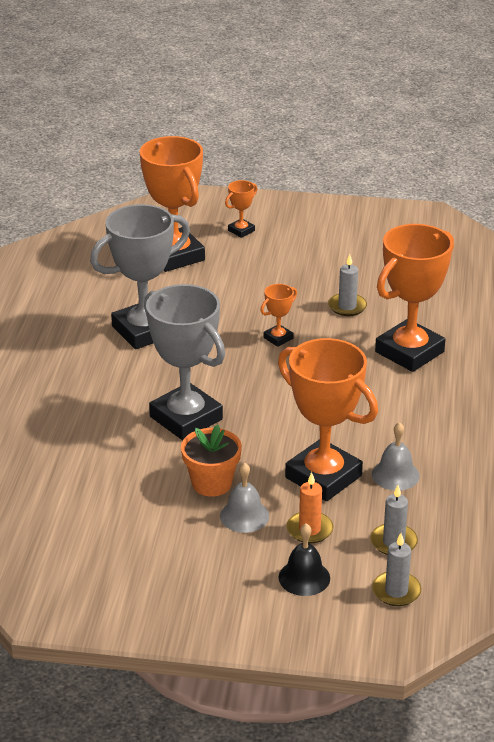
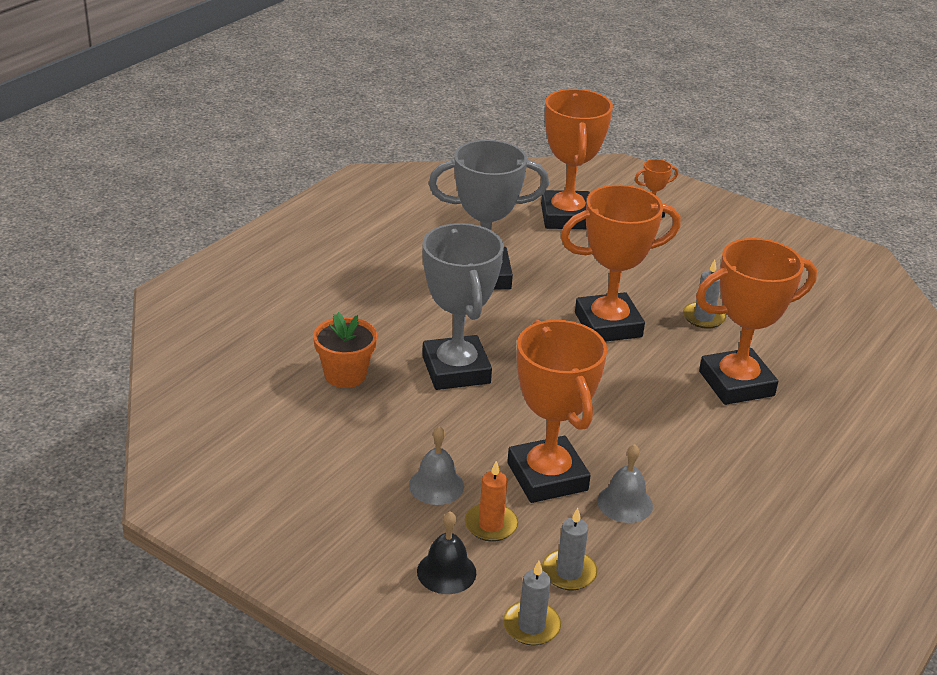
camera: 25 degrees right, 0 degrees up
(211, 483) = (430, 441): orange flower pot -> orange flower pot (345, 375)
(278, 338) = (608, 325): orange trophy -> orange trophy, size x2.28

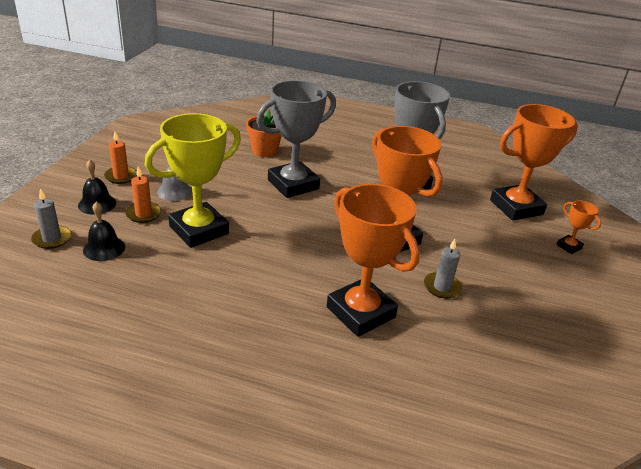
camera: 70 degrees right, 0 degrees up
(368, 538) = (121, 176): none -> orange candle
(547, 477) = (199, 230): orange trophy -> yellow trophy
(569, 572) = (104, 248): grey candle -> black bell
(625, 503) = (182, 265): grey bell -> none

